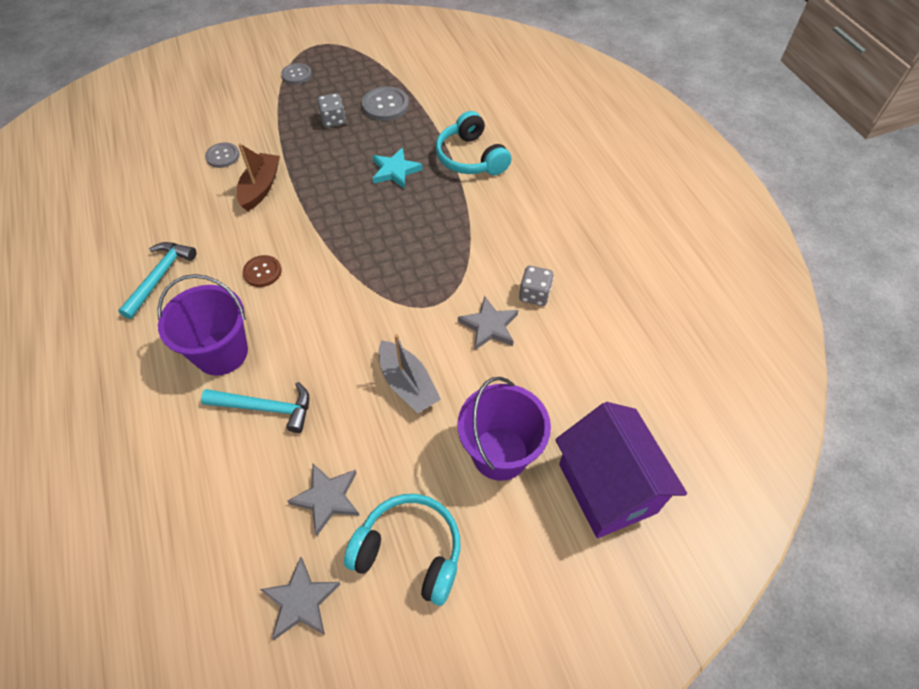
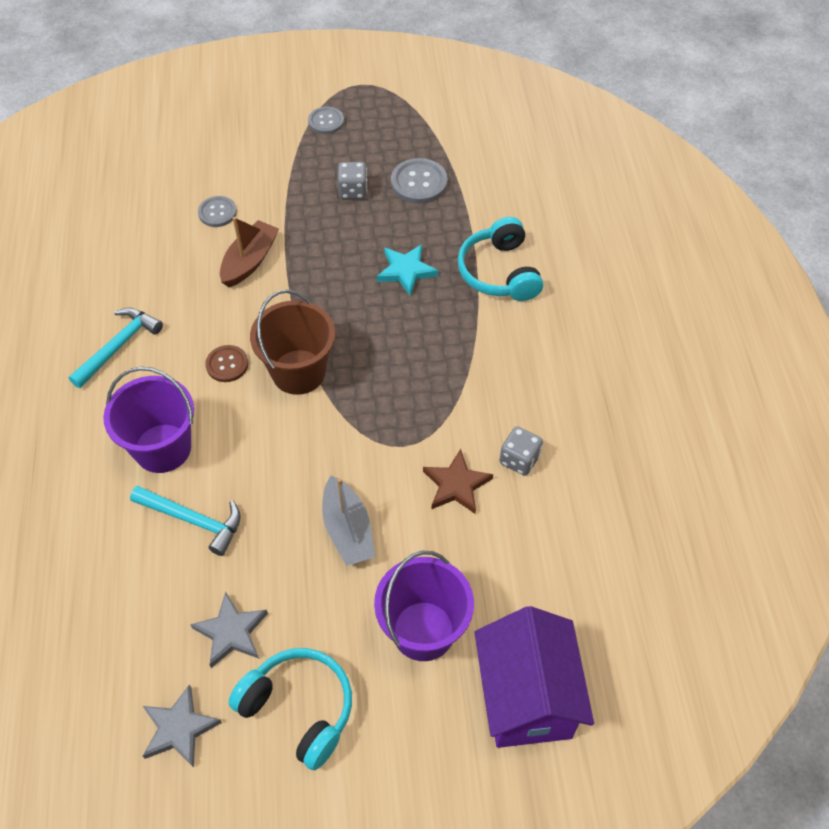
camera: 15 degrees right, 0 degrees up
(327, 265) = (298, 372): none -> brown bucket
(489, 326) = (456, 485): grey star -> brown star

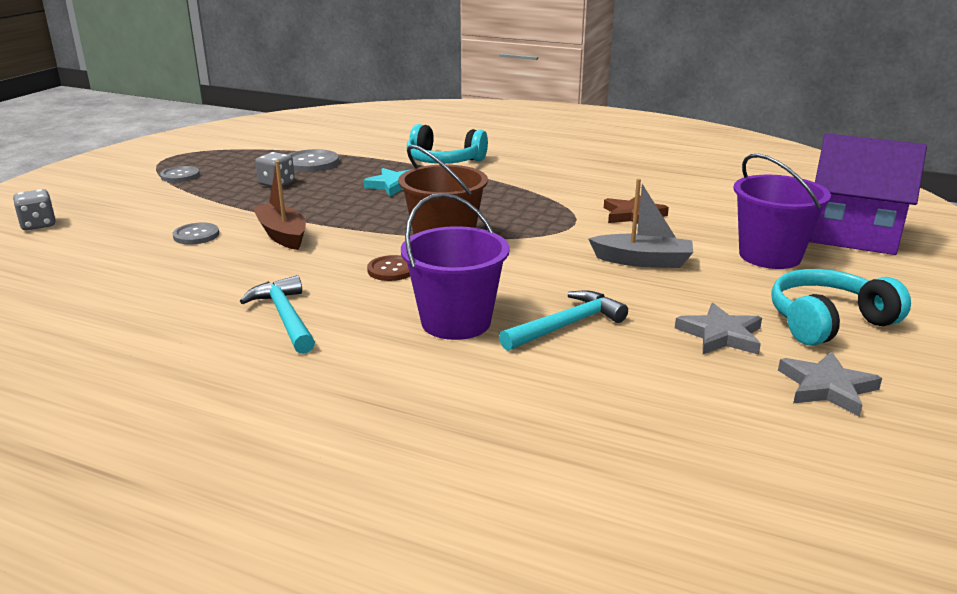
camera: 60 degrees left, 30 degrees down
(519, 459) = (629, 192): grey dice -> grey dice (38, 225)

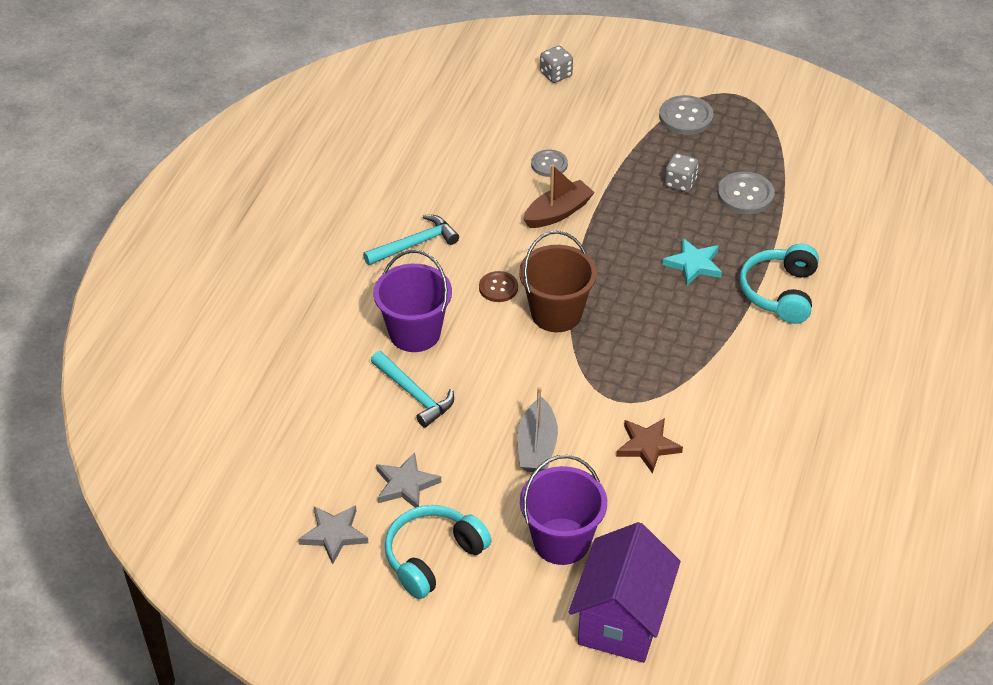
camera: 85 degrees right, 20 degrees up
(180, 176) = (686, 117): grey button -> grey button, size x1.52
(827, 322) = (433, 557): turquoise headphones -> turquoise headphones turned 105 degrees counterclockwise

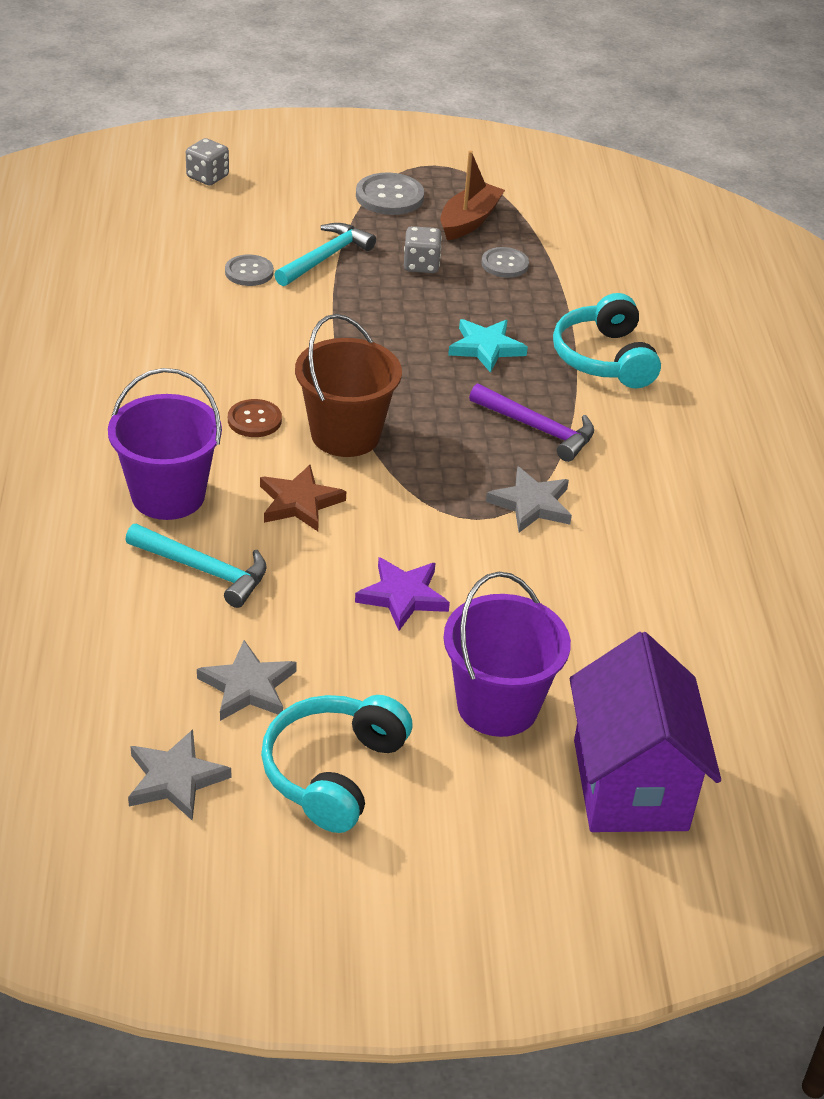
camera: 25 degrees left, 5 degrees down
(415, 244) = (117, 391): turquoise hammer -> turquoise hammer (325, 257)
(537, 446) = (403, 596): grey boat -> purple star
(558, 212) = (288, 322): brown boat -> brown boat (469, 221)
(647, 446) = (544, 563): brown star -> brown star (299, 502)
(662, 399) = (531, 504): none -> grey star
(698, 340) = (538, 429): none -> purple hammer
(745, 195) = (504, 264): grey button -> grey button, size x0.66

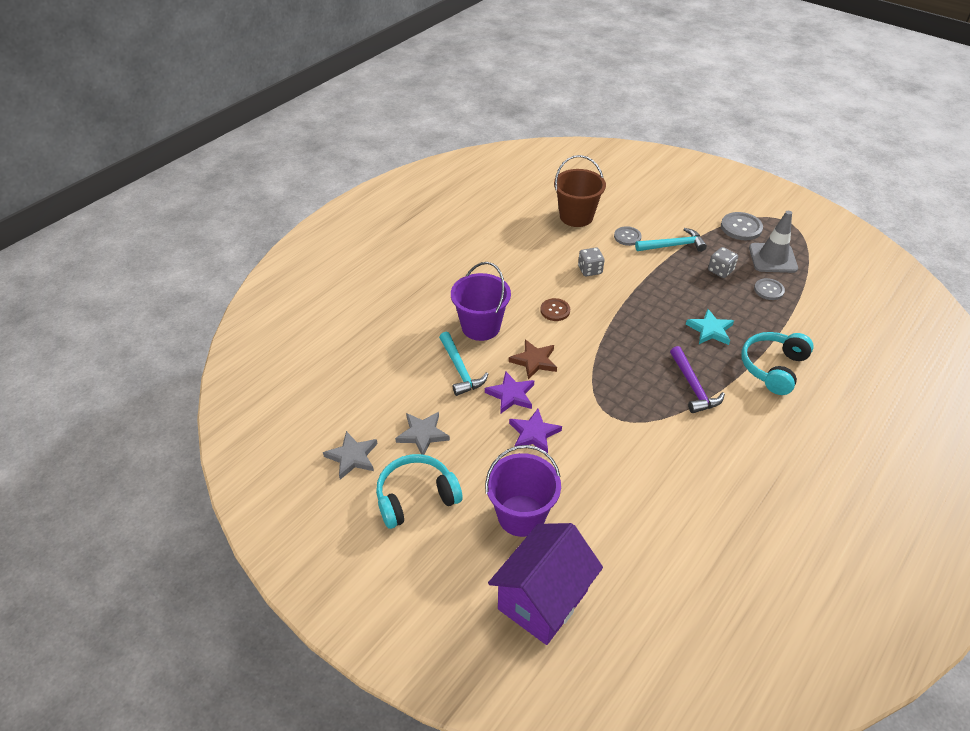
camera: 45 degrees right, 5 degrees up
(207, 177) = (656, 181): grey dice -> grey dice (590, 270)
(316, 564) = (511, 395): none -> purple star
(345, 435) = (590, 339): brown bucket -> brown bucket (576, 216)
(469, 221) = (772, 258): brown boat -> grey traffic cone
(531, 504) = (647, 424): grey star -> none

